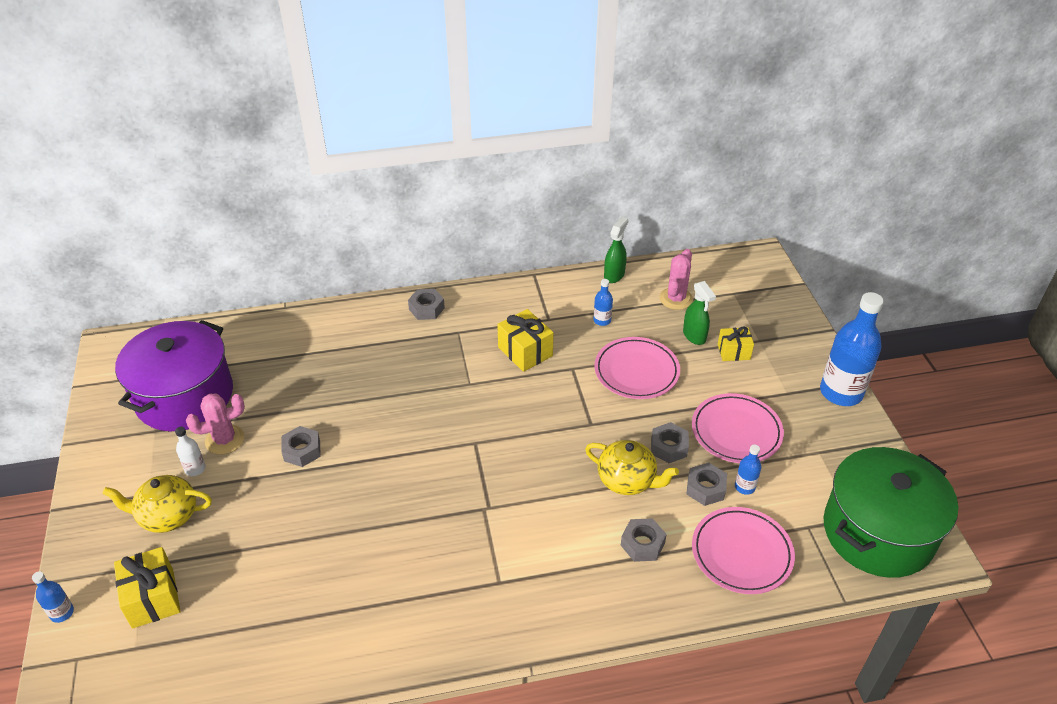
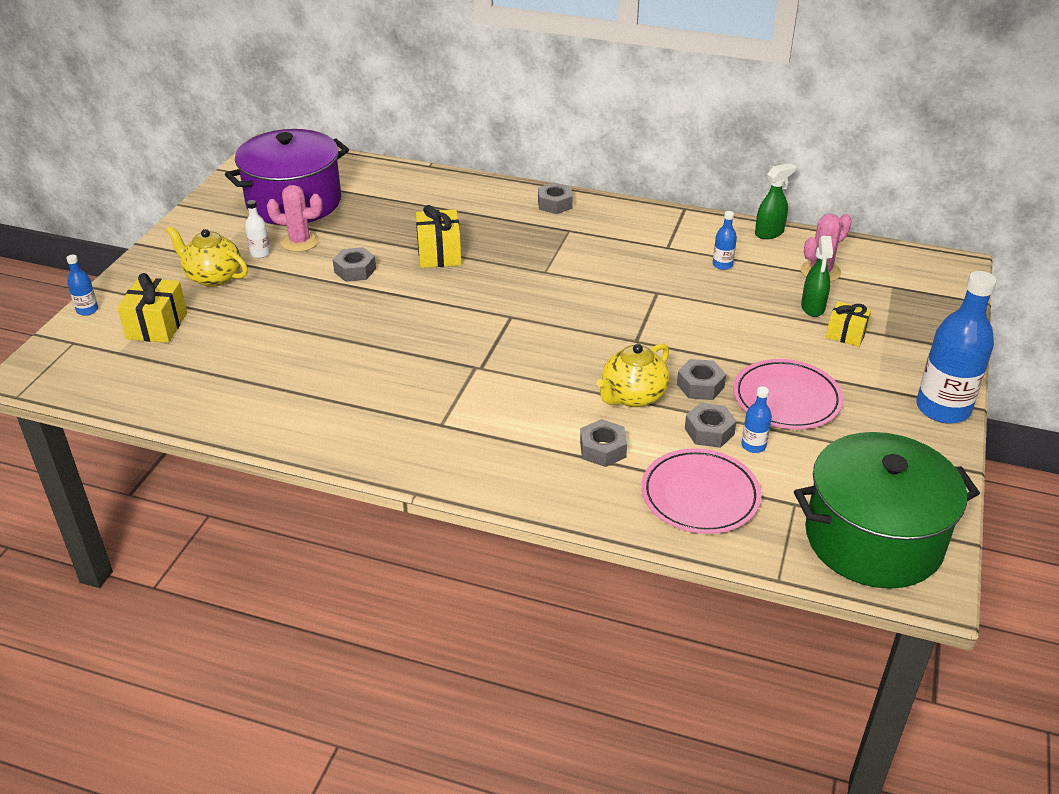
camera: 30 degrees right, 5 degrees down
(525, 351) = (621, 265): yellow gift -> yellow gift (439, 254)
(627, 481) = (632, 396): yellow teapot -> yellow teapot turned 75 degrees clockwise
(636, 371) = (722, 316): pink plate -> none

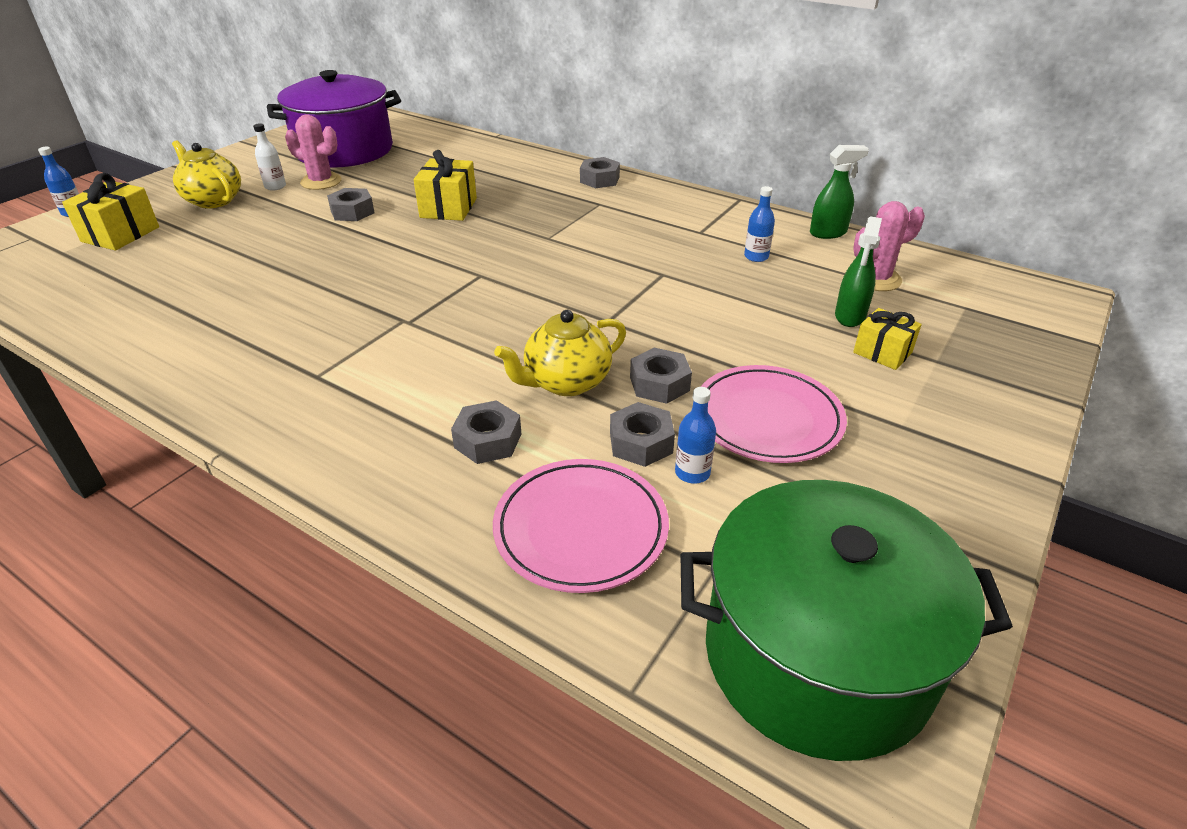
camera: 15 degrees right, 0 degrees up
(943, 408) = (994, 471): blue bottle -> none

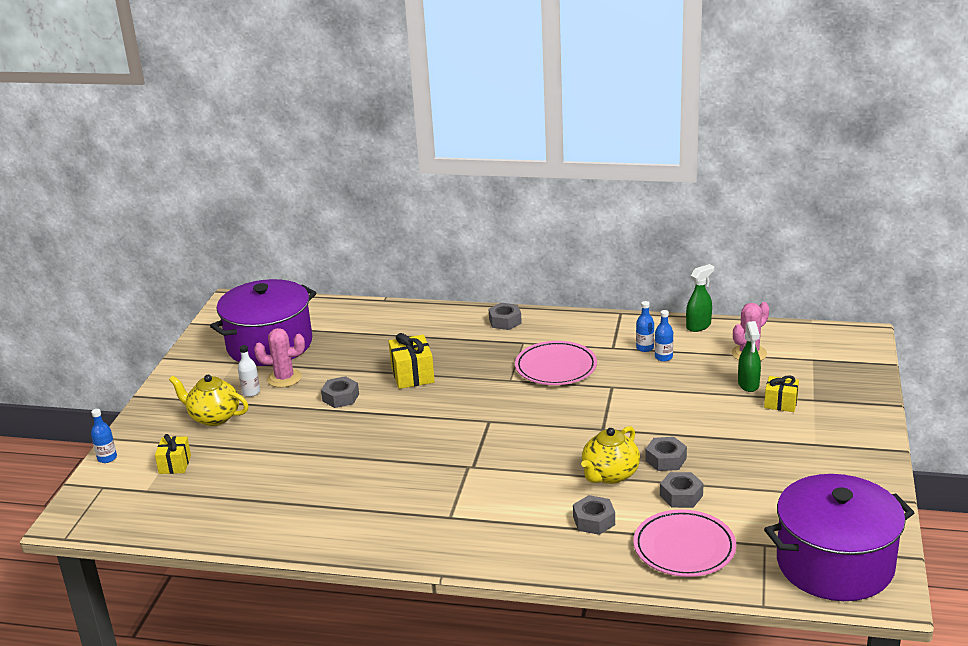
camera: 20 degrees left, 10 degrees down
(120, 234) = (175, 464): yellow gift -> yellow gift, size x0.66
(692, 473) = (721, 503): blue bottle -> blue bottle (645, 348)
(767, 419) = (741, 462): pink plate -> pink plate (556, 367)
(817, 655) = (835, 564): green pot -> purple pot

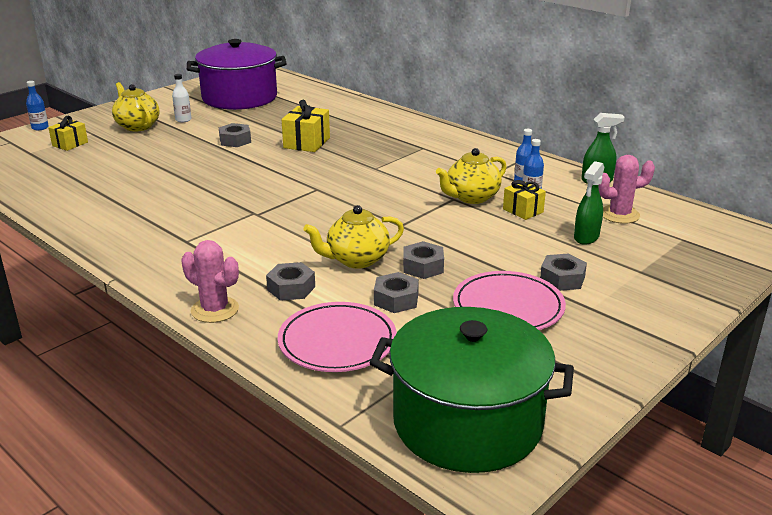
camera: 30 degrees right, 0 degrees up
(284, 378) = (217, 118): pink cactus -> pink cactus (215, 310)
(505, 321) = (429, 131): grey nut -> grey nut (562, 279)
(556, 367) = (425, 171): pink plate -> pink plate (508, 307)
(624, 380) = (471, 197): none -> yellow teapot
(780, 403) = (599, 262): yellow gift -> yellow gift (523, 210)
(835, 564) = (467, 422): purple pot -> green pot

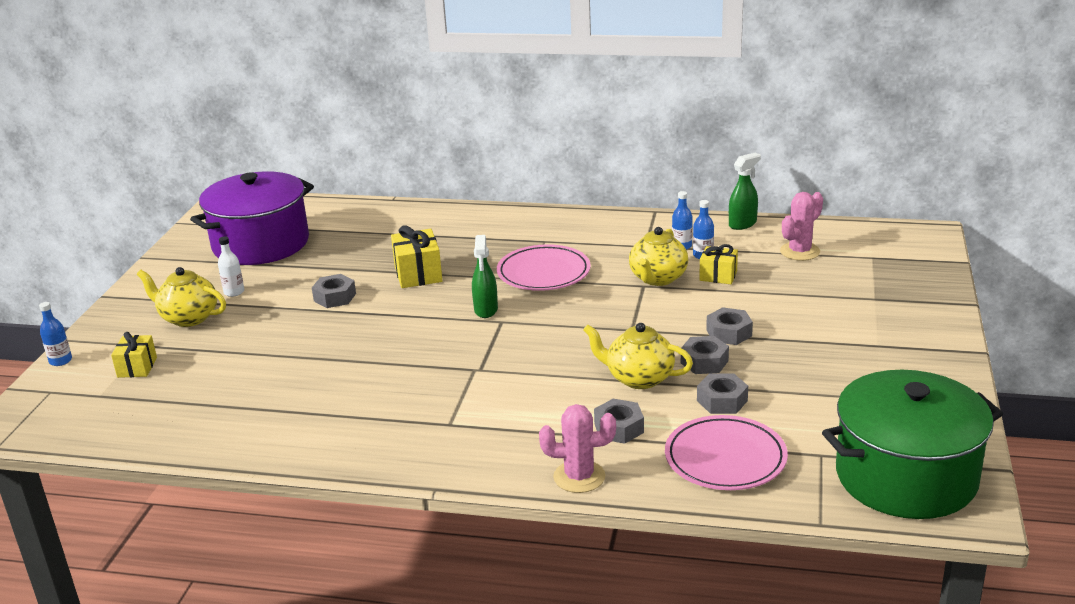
camera: 30 degrees left, 0 degrees up
(356, 260) = (638, 378): yellow teapot -> yellow teapot turned 75 degrees clockwise
(508, 307) = (817, 370): pink plate -> pink plate (543, 273)
(562, 279) = (827, 328): grey nut -> grey nut (729, 333)
(586, 237) = (799, 283): green spray bottle -> green spray bottle (486, 310)

